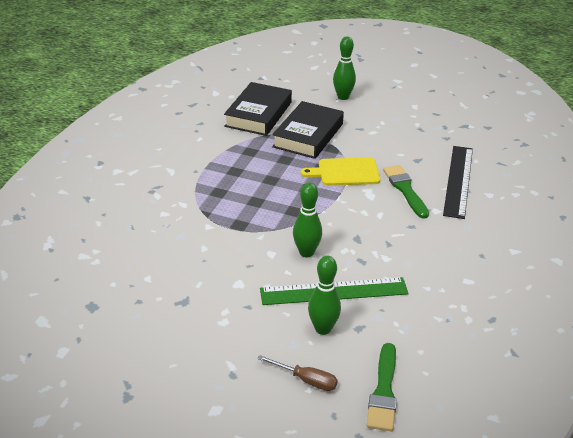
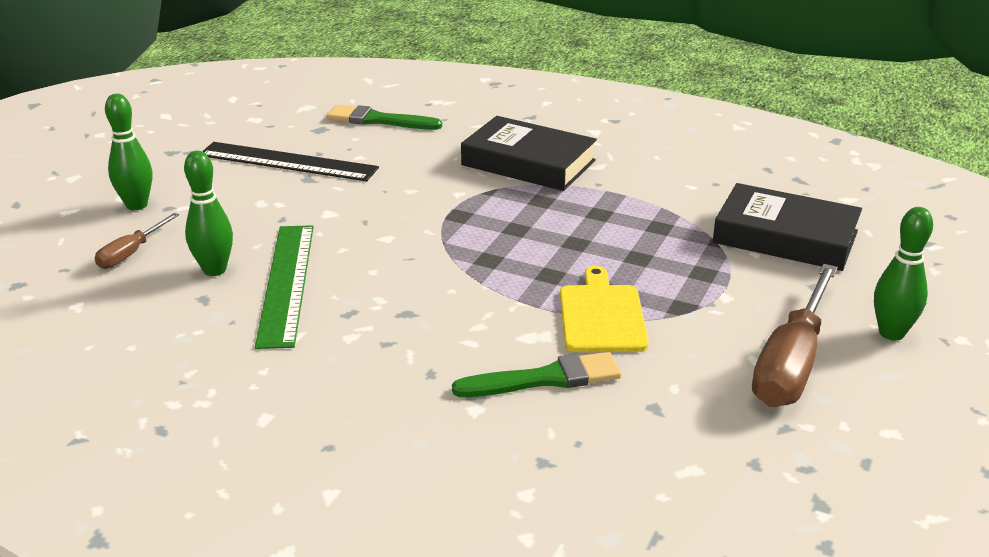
camera: 95 degrees right, 5 degrees down
(306, 252) = (381, 265): green bowling pin -> green bowling pin (137, 205)
(308, 135) = (723, 284): black book -> black book (528, 163)
(373, 123) = (792, 363): none -> brown screwdriver
(384, 391) = (77, 308): green brush -> green brush (379, 120)
(458, 181) = (577, 455): black ruler -> black ruler (288, 162)

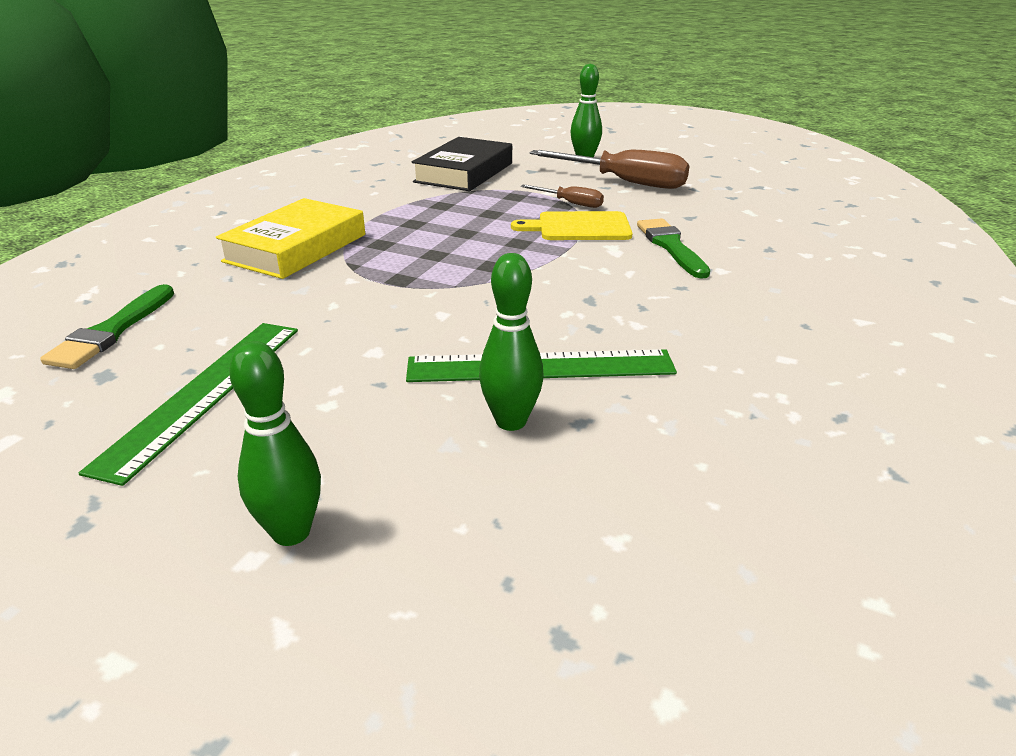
camera: 90 degrees left, 0 degrees up
(131, 253) = (460, 508): brown screwdriver -> brown screwdriver (570, 203)
(288, 162) = (204, 393): black ruler -> green ruler
(528, 163) = (296, 248): black book -> yellow book

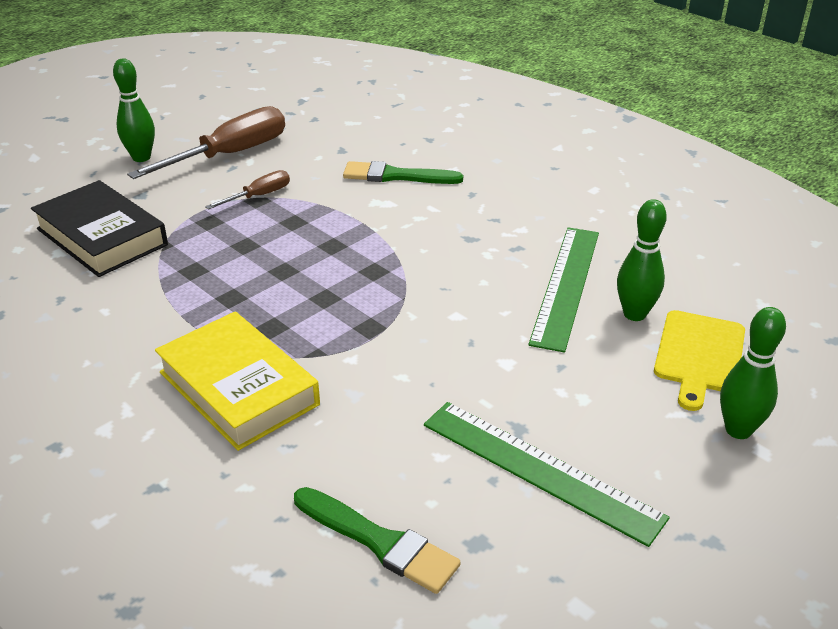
camera: 70 degrees left, 5 degrees up
(579, 227) = (321, 206): yellow cutting board -> yellow cutting board (699, 355)

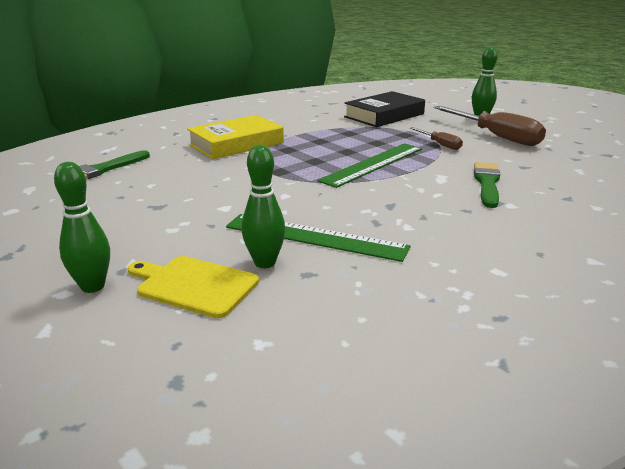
camera: 95 degrees right, 10 degrees down
(540, 469) = (117, 209): green ruler -> green ruler (373, 164)

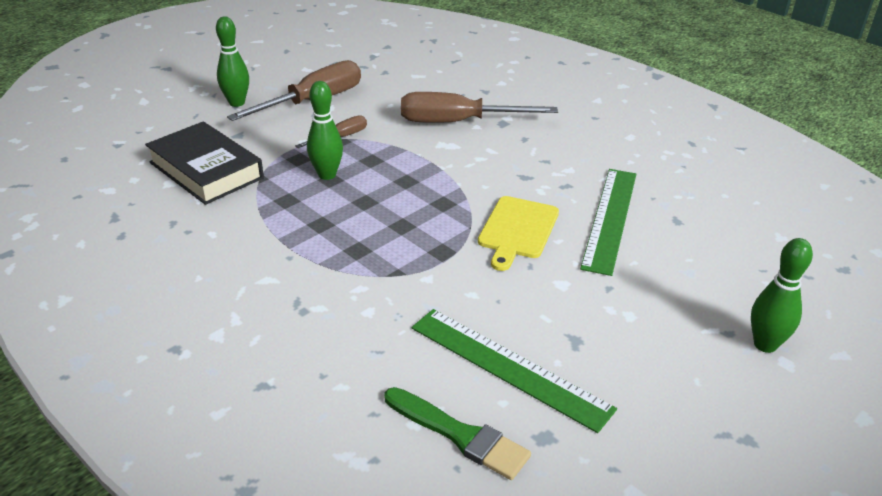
camera: 95 degrees left, 10 degrees up
(194, 285) = (728, 280): yellow cutting board -> yellow cutting board (517, 230)
(236, 144) = (331, 302): yellow book -> none
(265, 263) = (670, 244): green bowling pin -> green bowling pin (327, 175)
(373, 164) = (411, 183): green ruler -> green ruler (509, 367)
(487, 183) = (458, 122): green brush -> brown screwdriver

